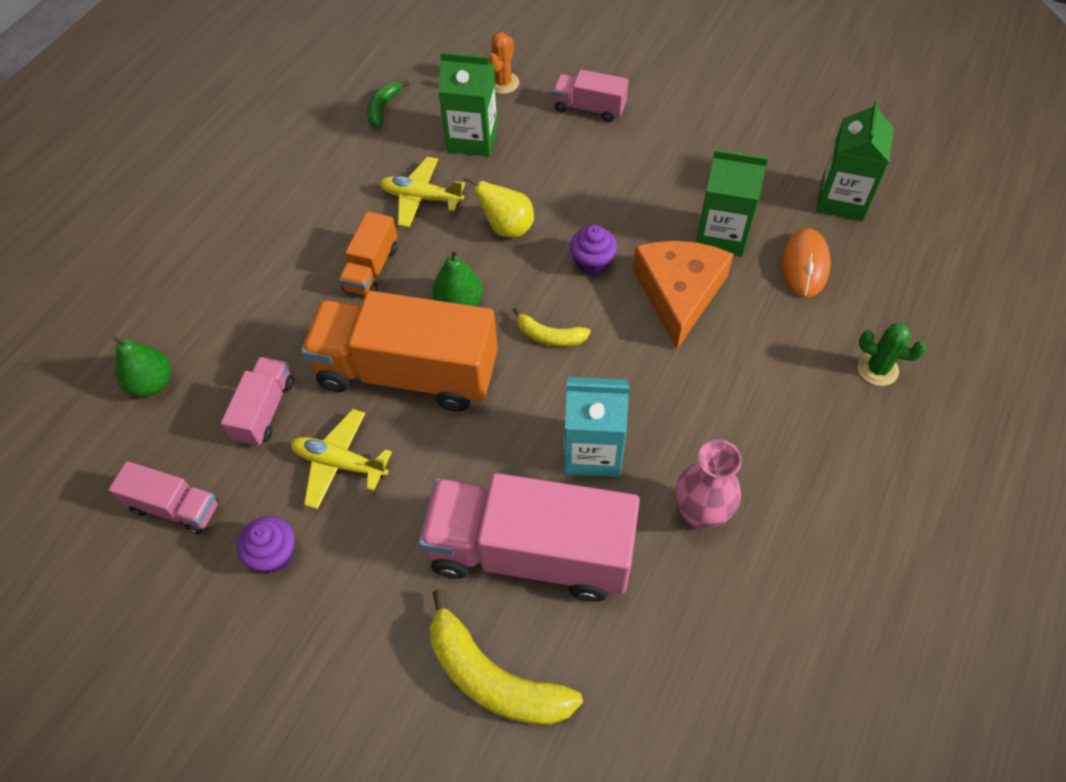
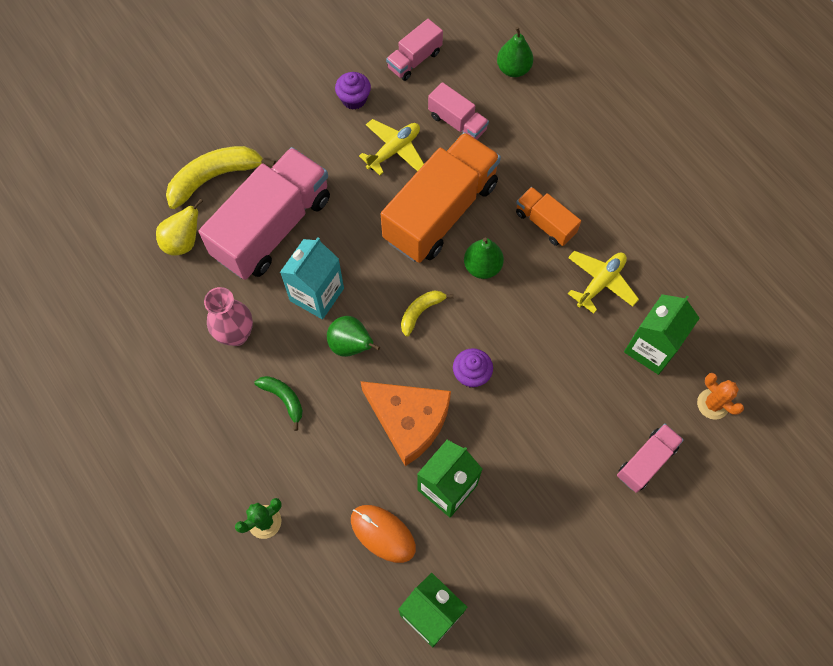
camera: 115 degrees right, 10 degrees up
(383, 108) = (722, 294): green banana -> green banana (284, 399)
(507, 228) = (538, 330): yellow pear -> yellow pear (183, 242)
(632, 384) = (351, 345): none -> green pear

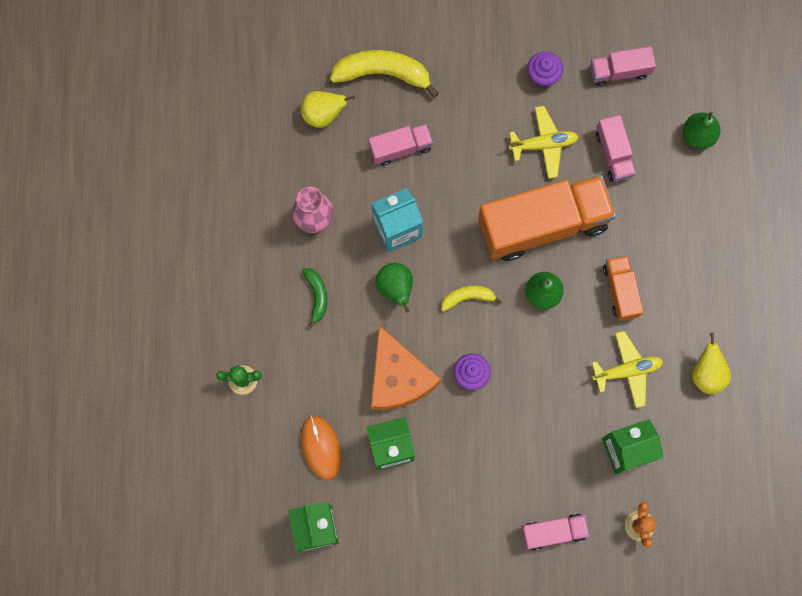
camera: 35 degrees right, 10 degrees up
(273, 227) = (400, 148): pink truck -> pink truck, size x0.48
(665, 242) = (707, 373): none -> yellow pear

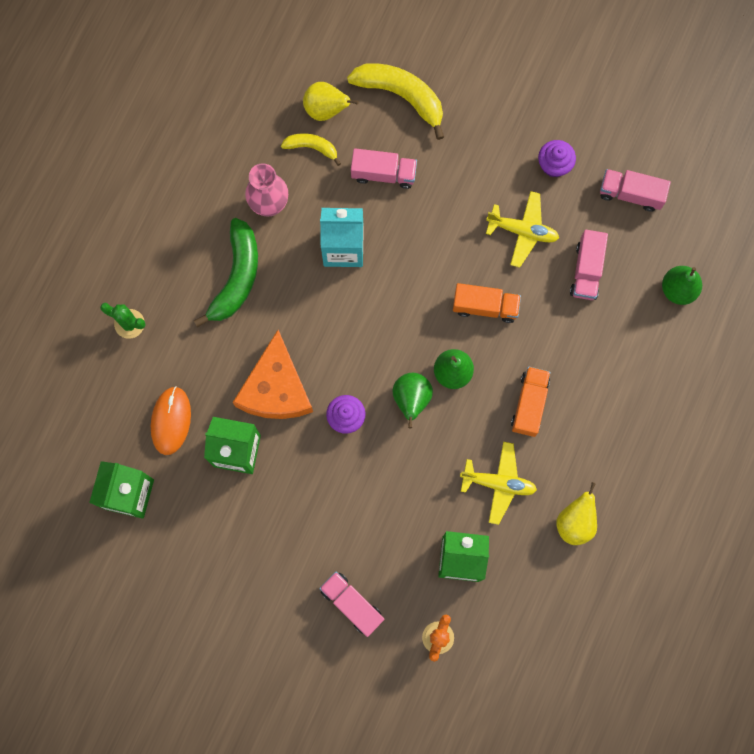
camera: 25 degrees right, 0 degrees up
(317, 296) = (236, 277): green banana -> green banana, size x1.84
(395, 288) = (314, 303): green pear -> green pear (411, 399)
(467, 297) = (378, 343): yellow banana -> yellow banana (312, 147)
(543, 224) = (485, 306): orange truck -> orange truck, size x0.48
(553, 532) = (352, 604): pink truck -> pink truck turned 150 degrees counterclockwise

